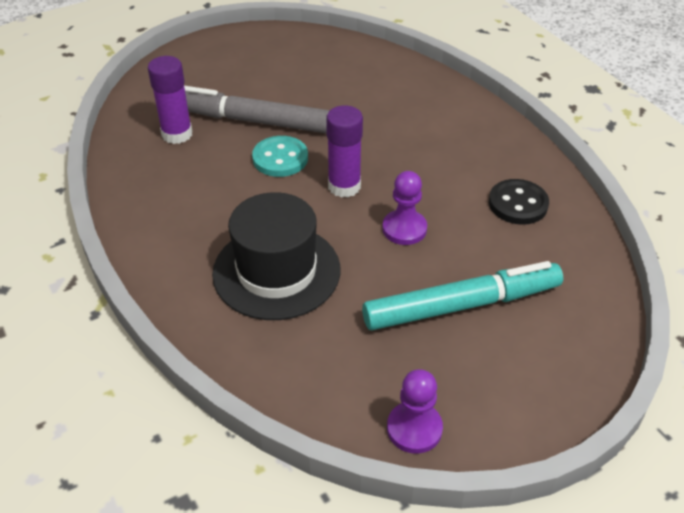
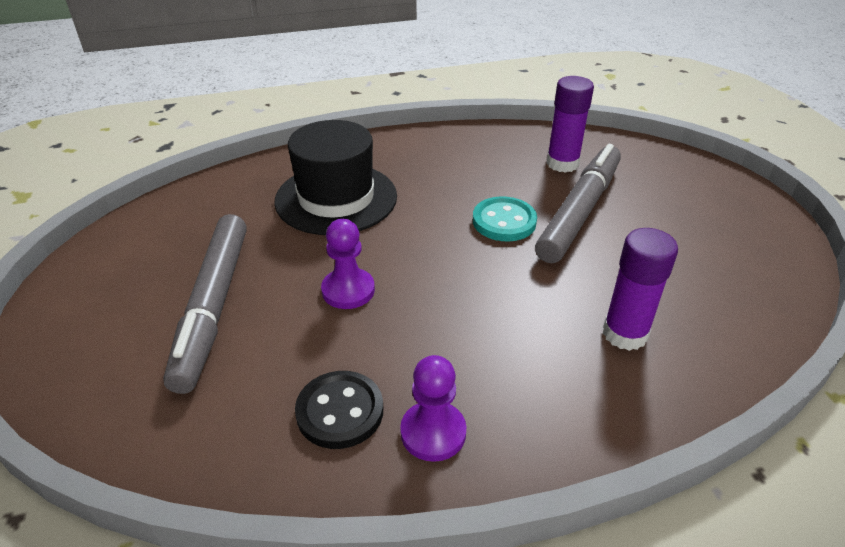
camera: 105 degrees right, 5 degrees down
(344, 186) = (439, 259): purple glue stick -> purple glue stick (625, 334)
(414, 429) = (113, 243): purple pawn -> purple pawn (433, 432)
(462, 305) = (213, 307): turquoise marker -> grey marker

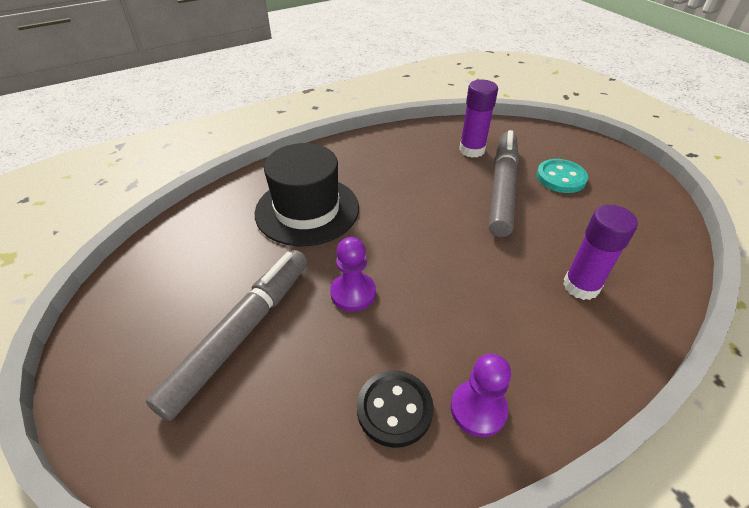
camera: 15 degrees left, 5 degrees up
(213, 307) = (241, 333): grey marker -> grey marker turned 135 degrees counterclockwise
(504, 221) = (450, 207): turquoise button -> turquoise button (560, 178)

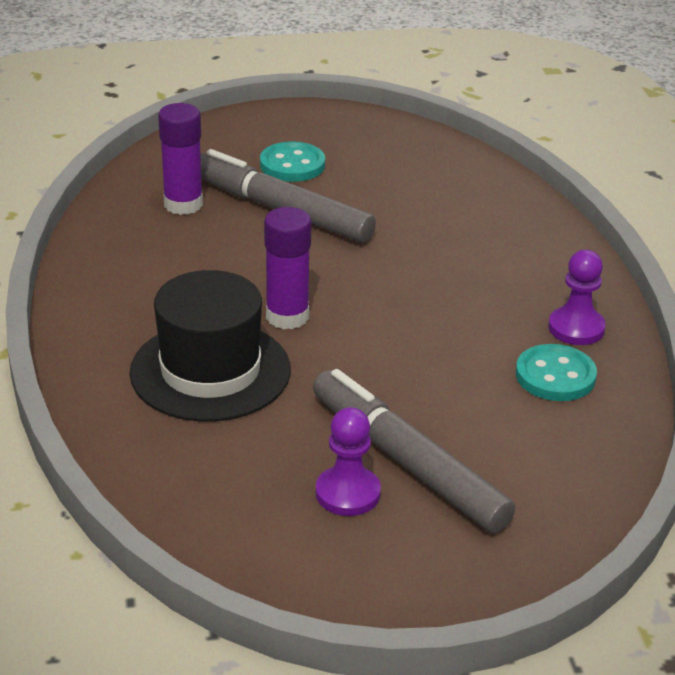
camera: 70 degrees left, 10 degrees down
(353, 293) = (391, 367): purple pawn -> purple pawn (348, 493)
(394, 409) = (555, 376): black button -> turquoise button
(581, 286) = (466, 220): purple glue stick -> purple glue stick (287, 316)

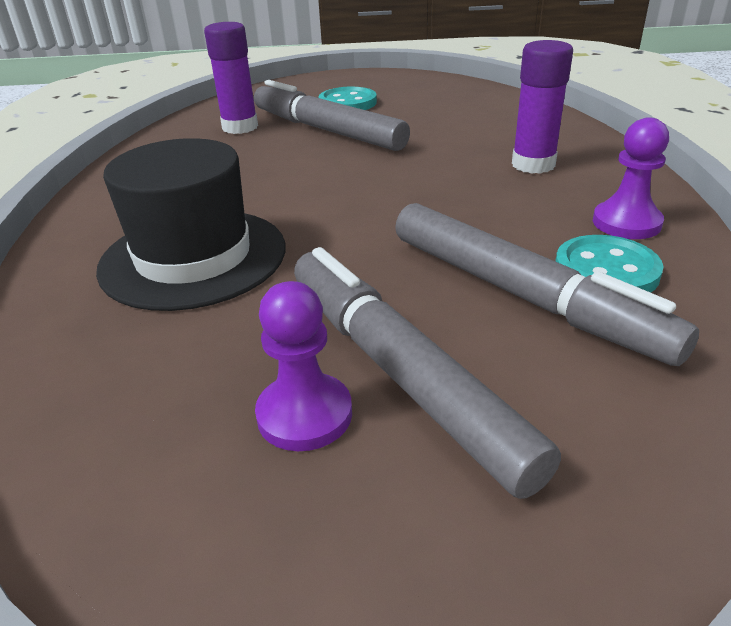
camera: 10 degrees right, 0 degrees up
(287, 316) = (300, 209): purple glue stick -> purple glue stick (533, 165)
(490, 399) = (521, 295): none -> grey marker

